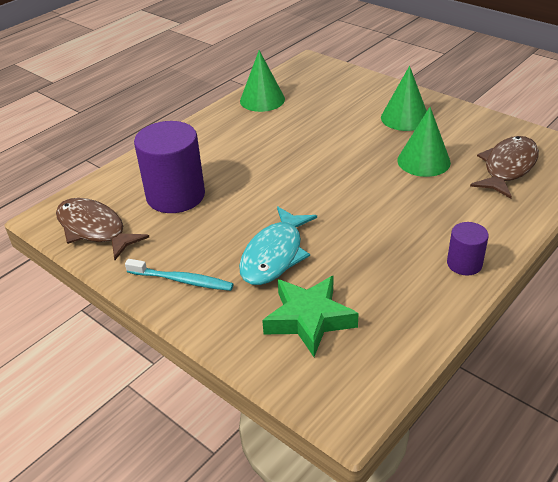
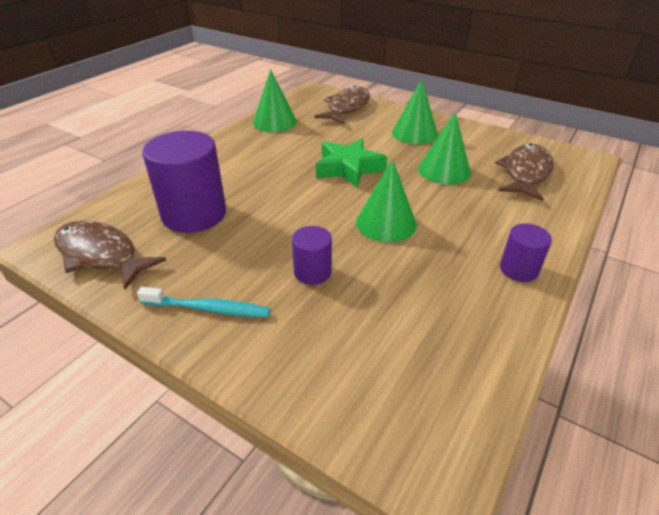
camera: 10 degrees left, 0 degrees up
(275, 255) = (312, 272): turquoise fish -> purple cylinder
(309, 319) = (366, 346): green star -> green star (348, 168)
(340, 85) = (347, 108): none -> brown fish
(351, 213) = (386, 223): none -> green cone

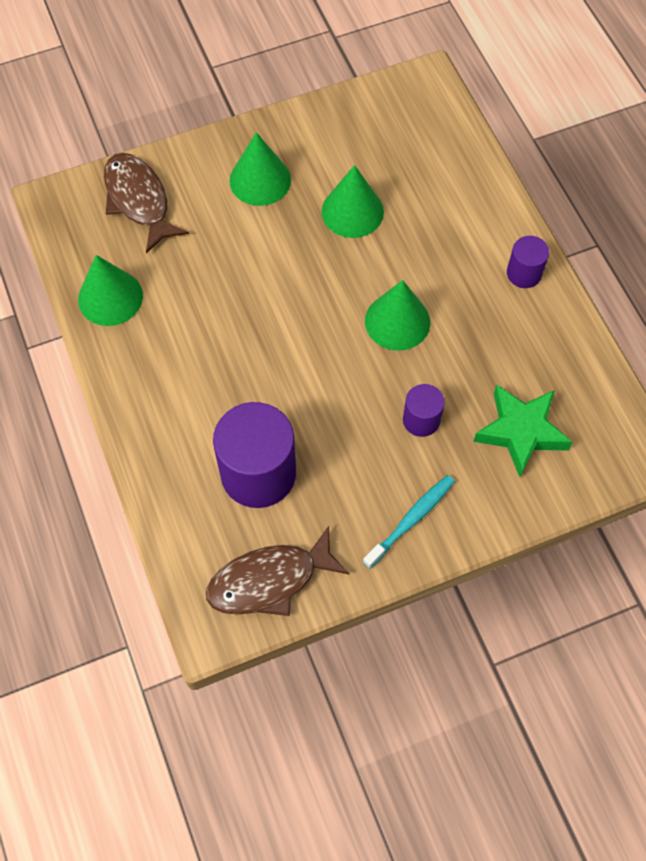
camera: 55 degrees left, 25 degrees up
(348, 168) = (281, 290): green star -> green star (521, 432)
(525, 173) = (410, 150): brown fish -> none

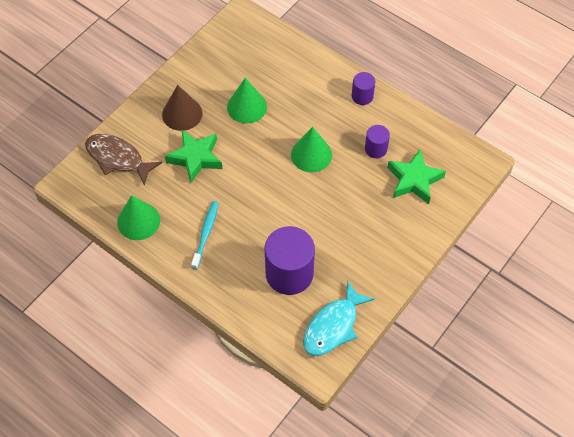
camera: 30 degrees left, 5 degrees down
(238, 249) = (195, 158): none -> green star
(260, 180) = (182, 114): green cone -> brown cone
(269, 580) = (333, 326): brown fish -> turquoise fish
(411, 520) = (387, 255): turquoise toothbrush -> turquoise toothbrush (206, 234)
(421, 420) = (358, 200): purple cylinder -> purple cylinder (376, 149)

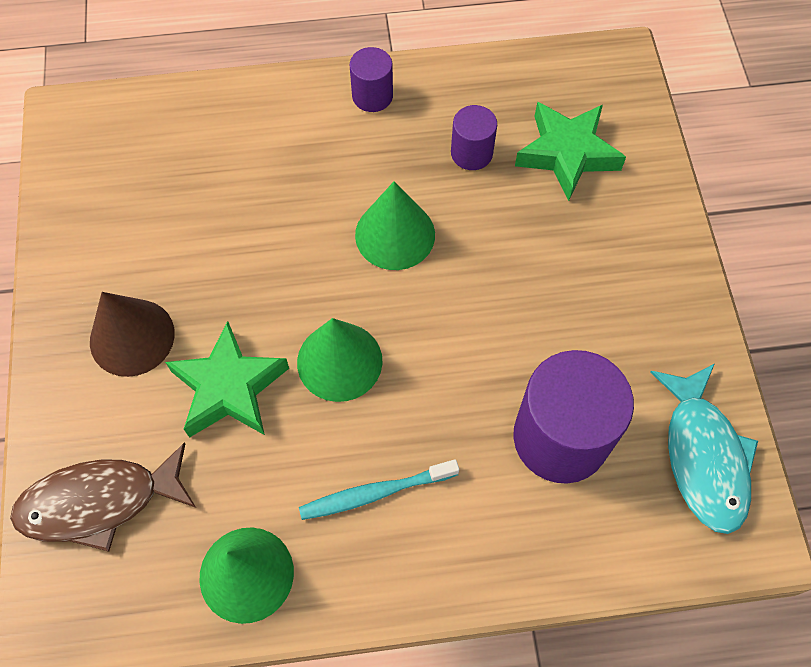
camera: 45 degrees left, 5 degrees up
(206, 234) = (375, 493): turquoise toothbrush -> turquoise toothbrush turned 75 degrees counterclockwise
(247, 107) = (223, 243): green cone -> green cone (339, 361)

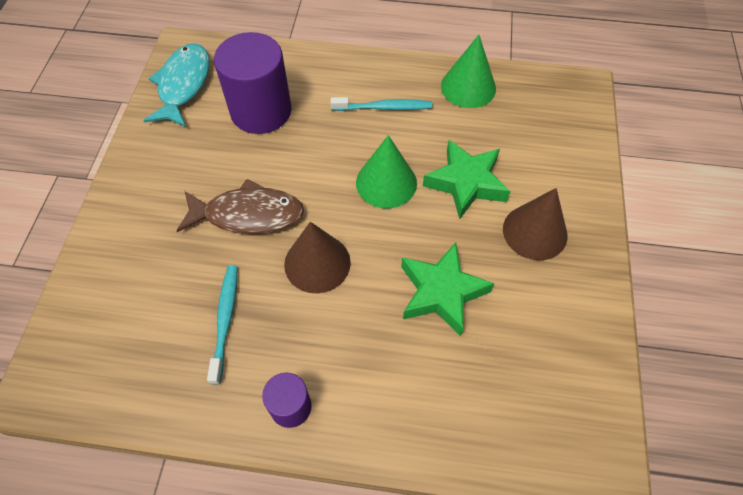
camera: 165 degrees left, 5 degrees down
(99, 502) = (556, 137): brown fish -> brown fish (248, 214)
(395, 234) = (317, 263): green cone -> brown cone
(471, 153) = (225, 320): purple cylinder -> turquoise toothbrush
(567, 154) = (146, 299): green star -> green star (441, 292)

